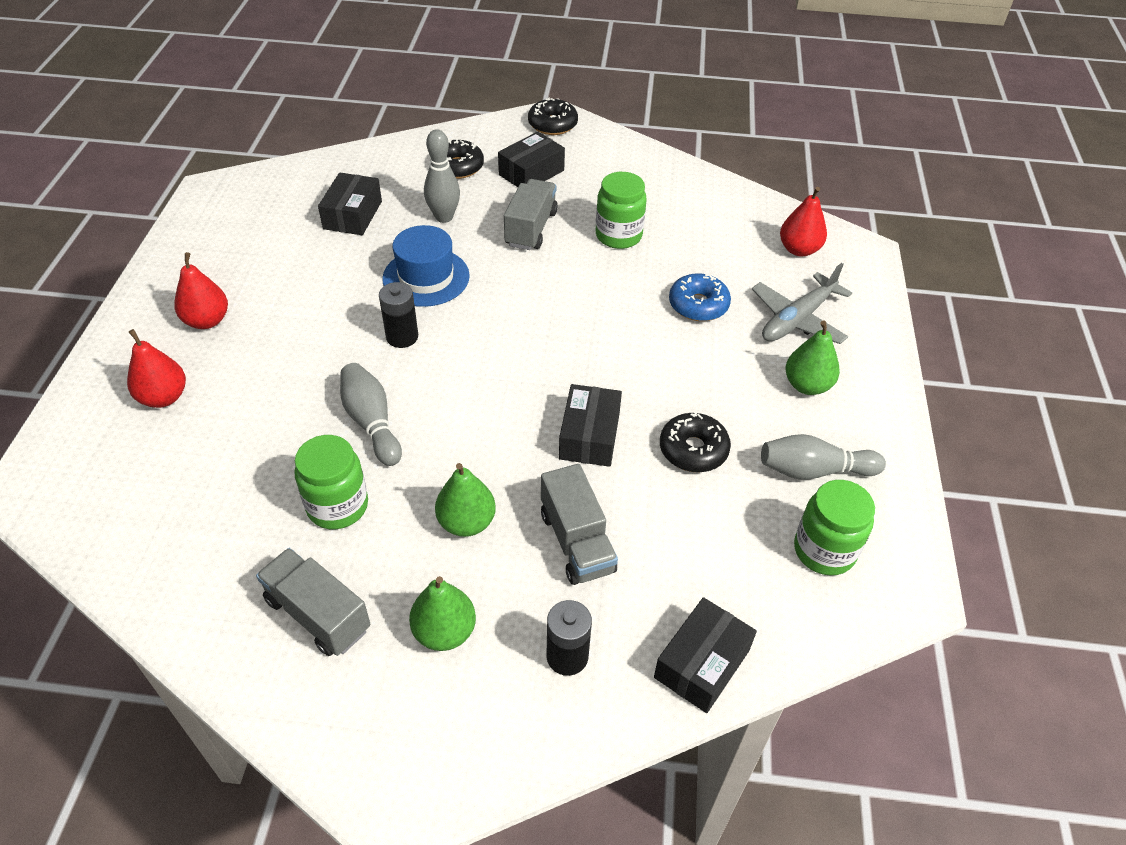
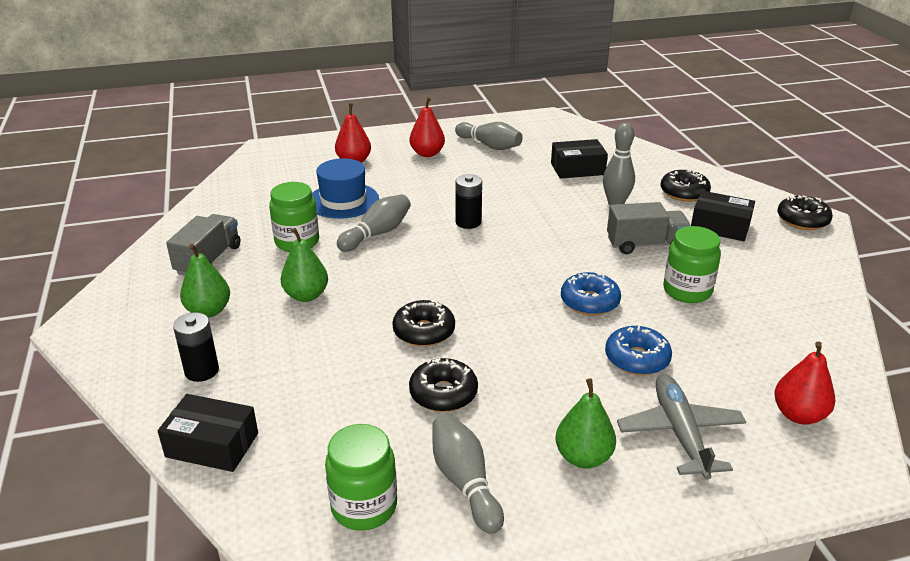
camera: 70 degrees right, 15 degrees down
(236, 261) = (489, 145): none -> grey bowling pin
(426, 277) = (539, 214): blue hat -> blue hat (343, 200)
(577, 542) = (310, 351): grey truck -> none
(589, 436) = (424, 331): black box -> black donut
(602, 301) = (589, 302): none -> blue donut
(798, 319) = (680, 433): grey plane -> grey plane turned 60 degrees clockwise

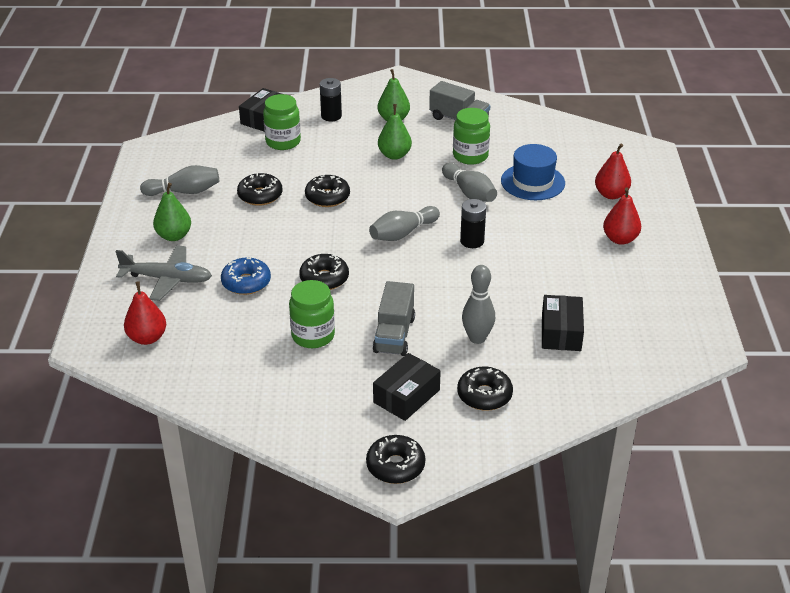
camera: 105 degrees right, 5 degrees up
(364, 506) = (190, 159): green jar -> green jar (283, 142)
(489, 145) = (632, 283): grey bowling pin -> grey bowling pin (402, 233)
(589, 302) = (324, 279): blue donut -> black donut

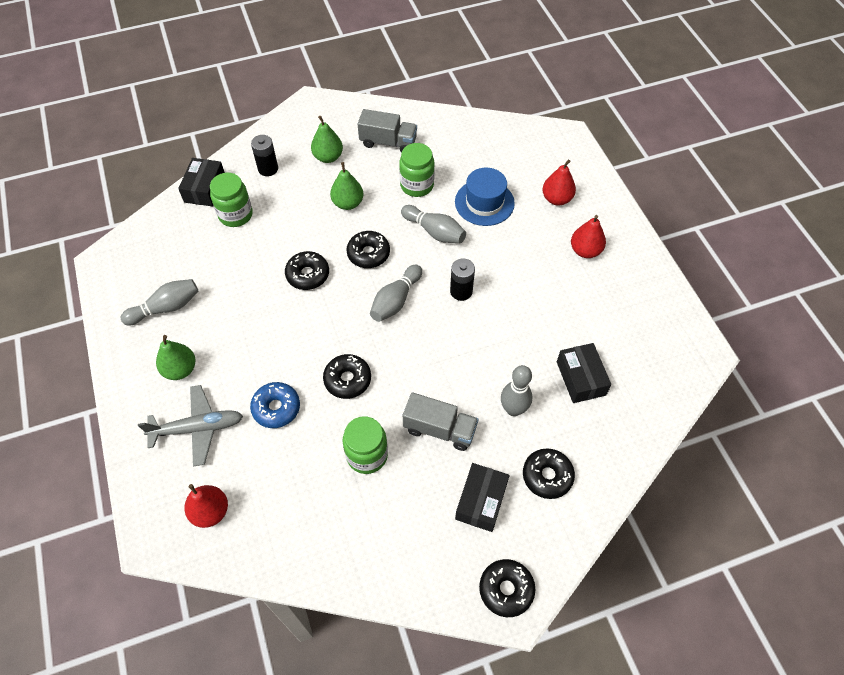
camera: 20 degrees left, 20 degrees up
(260, 195) = (243, 291): black donut -> black donut (368, 254)
(394, 335) = (439, 429): grey truck -> grey truck turned 60 degrees counterclockwise

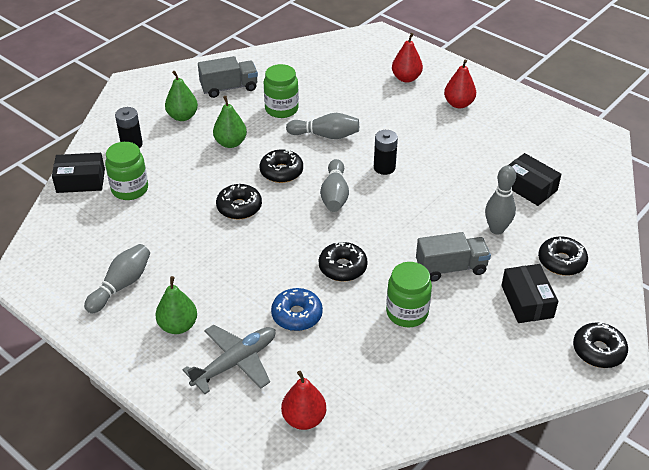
camera: 30 degrees left, 15 degrees down
(205, 189) = (80, 181): black box -> black box turned 75 degrees counterclockwise
(484, 202) = (350, 101): blue hat -> none

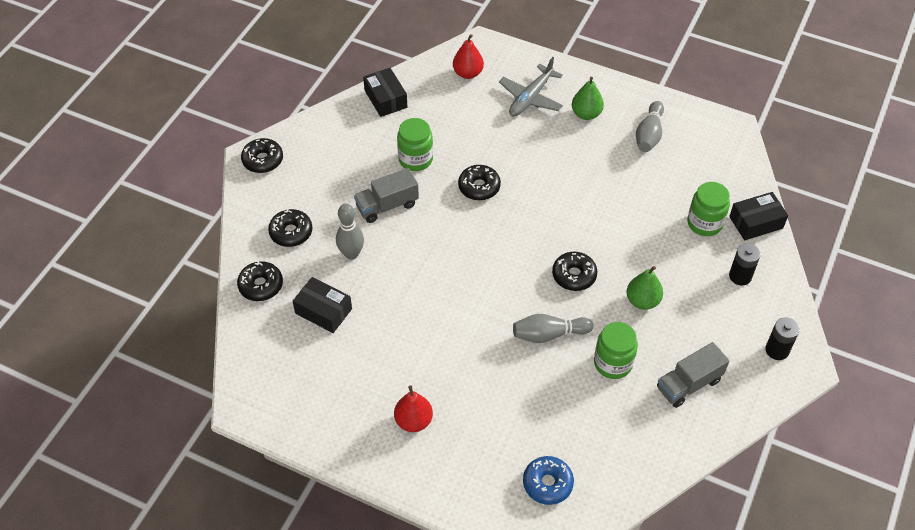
camera: 165 degrees right, 10 degrees up
(182, 116) = (713, 326): green pear -> none
(239, 207) = (594, 226): black donut -> black donut (261, 285)
(297, 315) = (501, 140): blue donut -> blue donut (547, 483)
(334, 195) = (512, 259): grey bowling pin -> none
(384, 167) = (474, 304): black battery -> black battery (777, 350)
(406, 78) = (486, 454): red pear -> none
(527, 301) = (320, 189): black box -> black box (385, 99)

